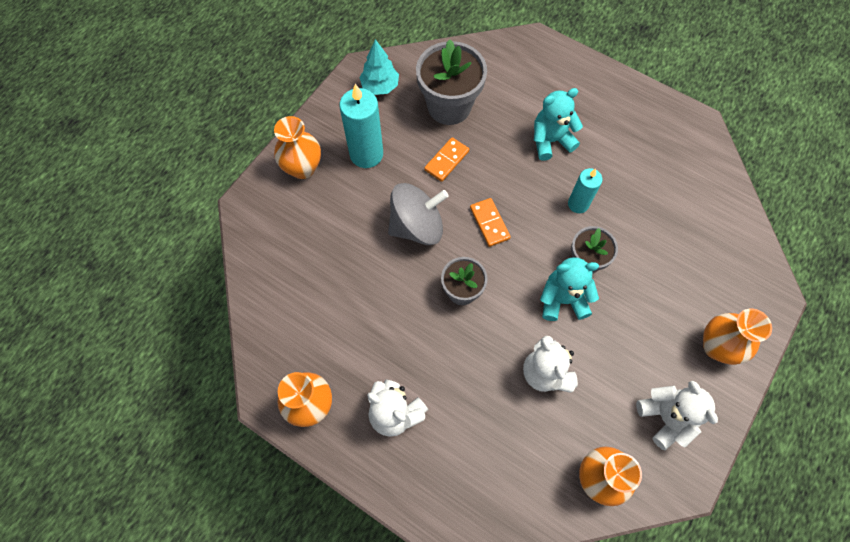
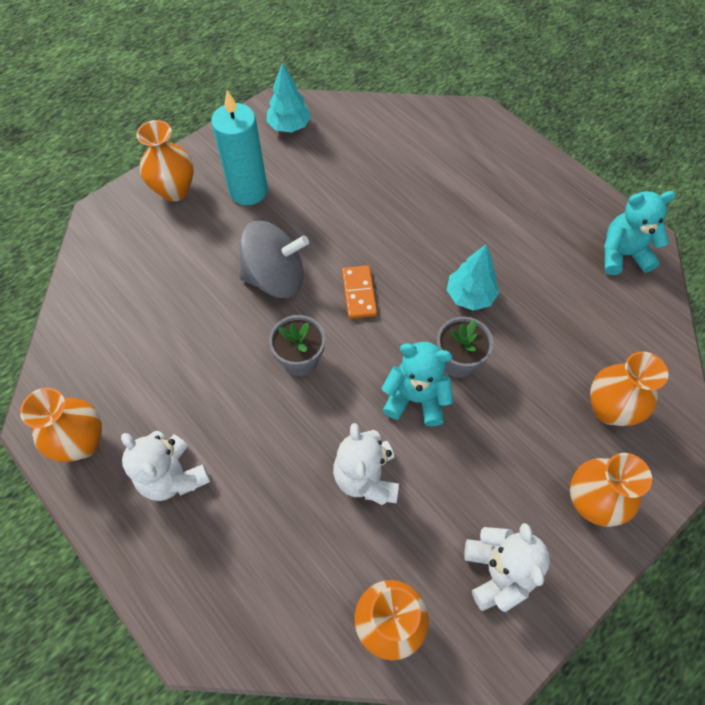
camera: 15 degrees right, 5 degrees down
(446, 160) = (334, 216): orange domino -> none
(449, 106) = (357, 161): grey flower pot -> none
(550, 141) = (460, 221): turquoise teddy bear -> turquoise teddy bear (622, 254)
(578, 204) = (470, 296): turquoise candle -> turquoise tree
(710, 271) = (609, 409): none -> orange vase

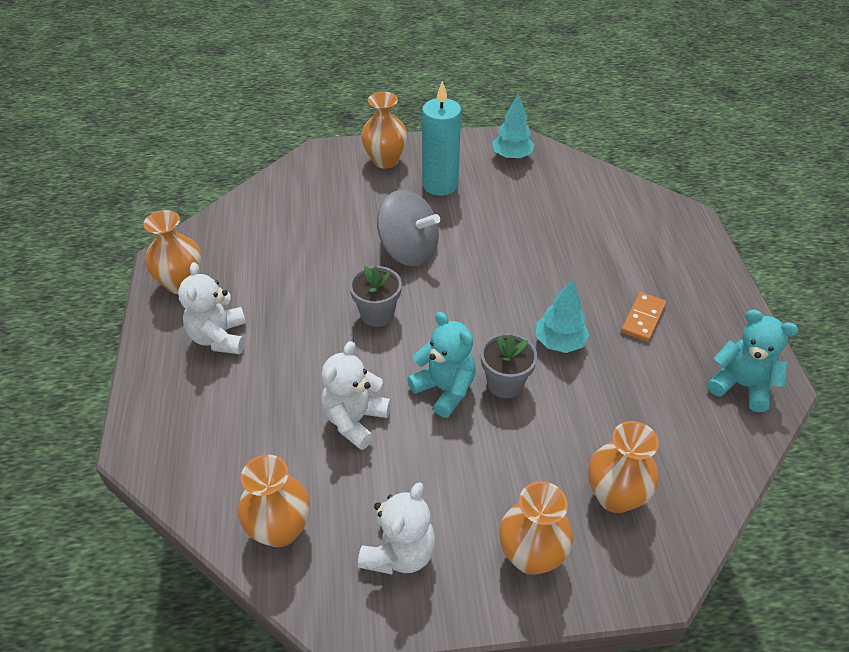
camera: 35 degrees right, 15 degrees down
(359, 293) = (465, 293): orange domino -> orange domino (643, 319)

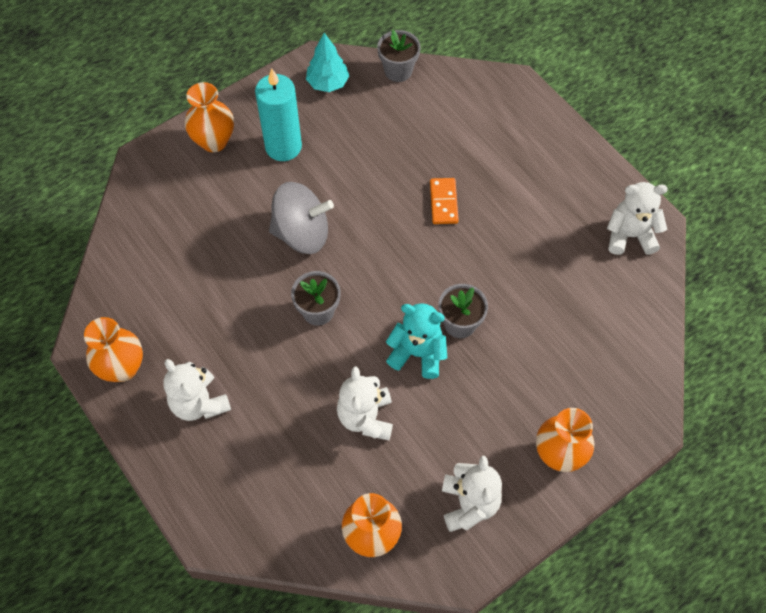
camera: 30 degrees left, 15 degrees up
(559, 342) = (479, 264): turquoise tree -> none
(582, 169) = (398, 71): none -> grey flower pot
(615, 496) = (590, 377): orange vase -> none
(643, 319) = (530, 209): orange domino -> orange domino (444, 202)
(741, 385) = (630, 235): turquoise teddy bear -> white teddy bear

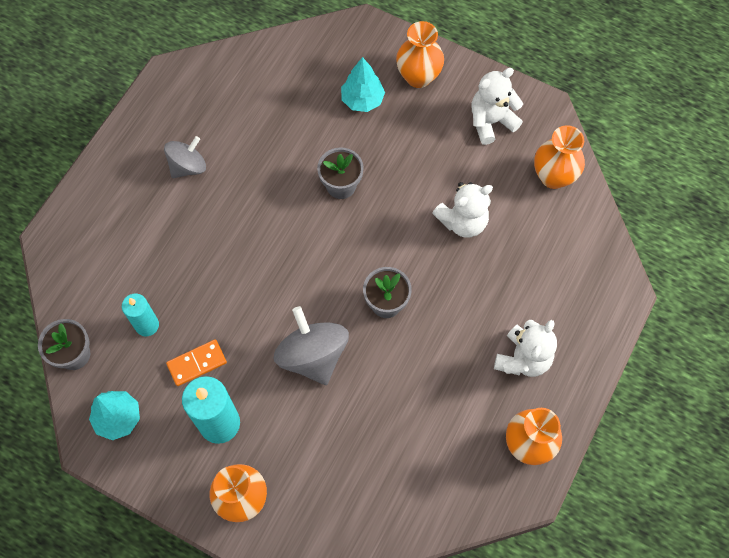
camera: 115 degrees left, 5 degrees up
(397, 125) = (147, 325): none -> turquoise candle
(417, 353) = (385, 206): turquoise teddy bear -> none
(444, 202) = (221, 247): orange domino -> orange domino (197, 363)
(541, 204) = (188, 166): none -> grey spinning top
(552, 385) = (362, 100): none -> turquoise tree
(630, 235) = (191, 89): white teddy bear -> none

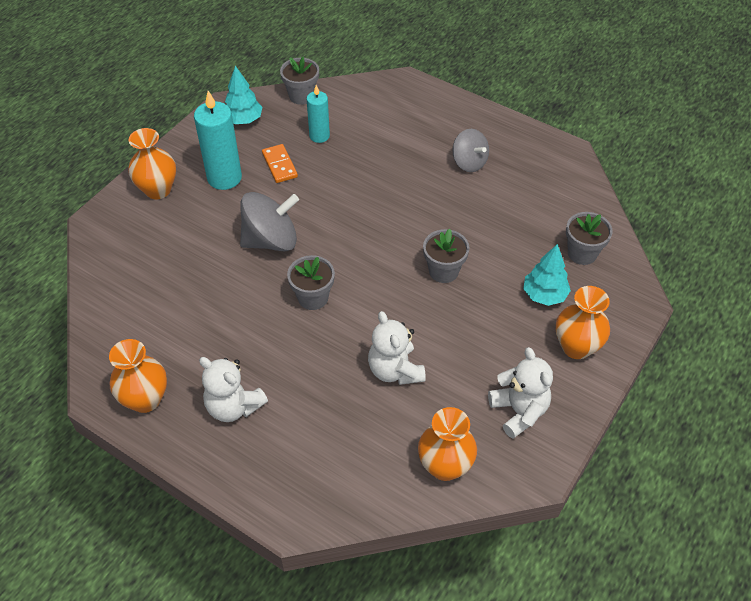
camera: 95 degrees right, 15 degrees down
(309, 68) = (582, 253): none -> grey flower pot

